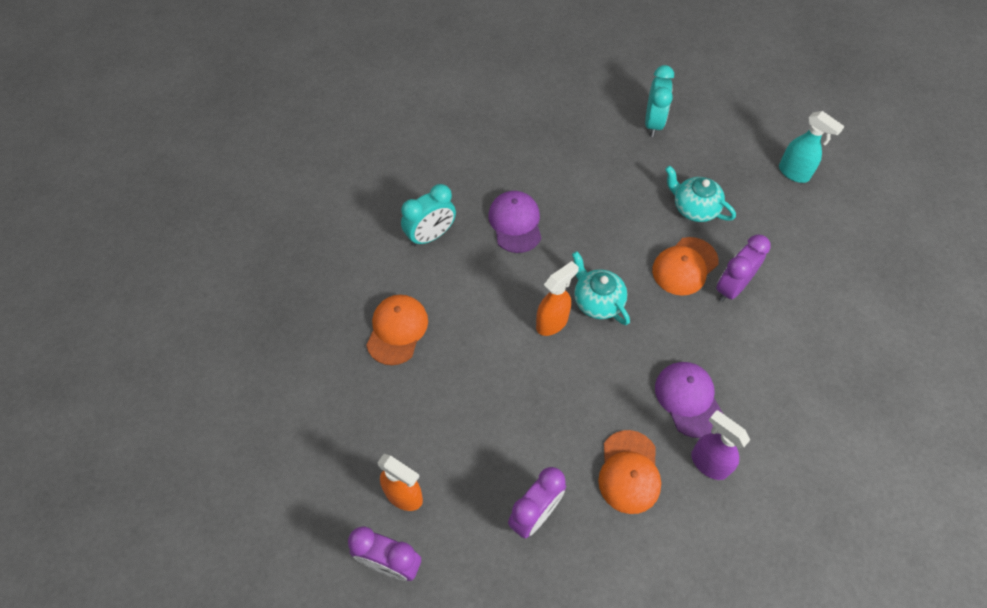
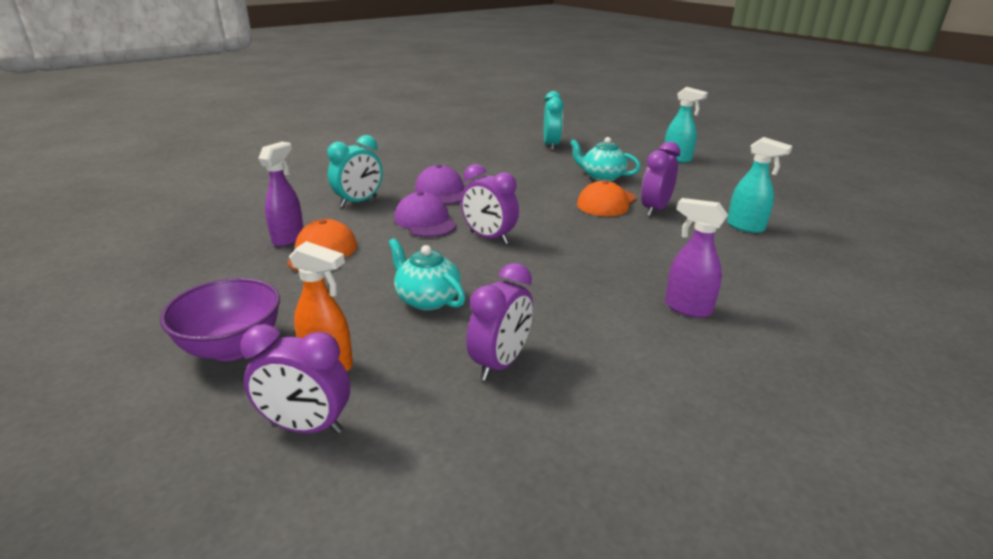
camera: 10 degrees left, 30 degrees down
(331, 463) = (232, 347): none -> purple bowl
(365, 300) = (288, 238): none -> purple spray bottle
(552, 322) = (489, 238): orange spray bottle -> purple clock
(597, 301) = (531, 224): turquoise teapot -> turquoise teapot (427, 299)
(629, 472) = (602, 321): orange cap -> none
(688, 399) = (645, 270): purple cap -> purple cap (425, 221)
(815, 334) = (746, 227): none -> turquoise spray bottle

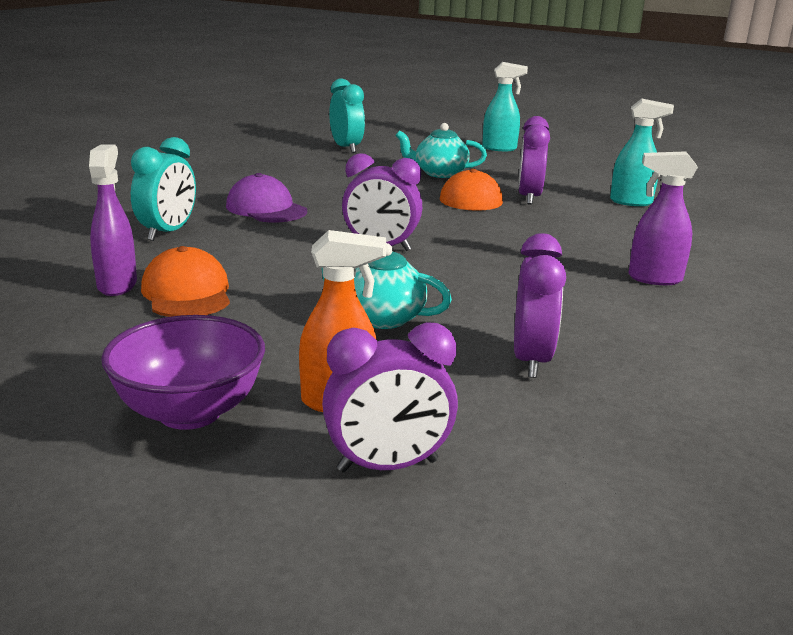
camera: 25 degrees left, 5 degrees down
(425, 221) = (283, 242): purple cap -> none

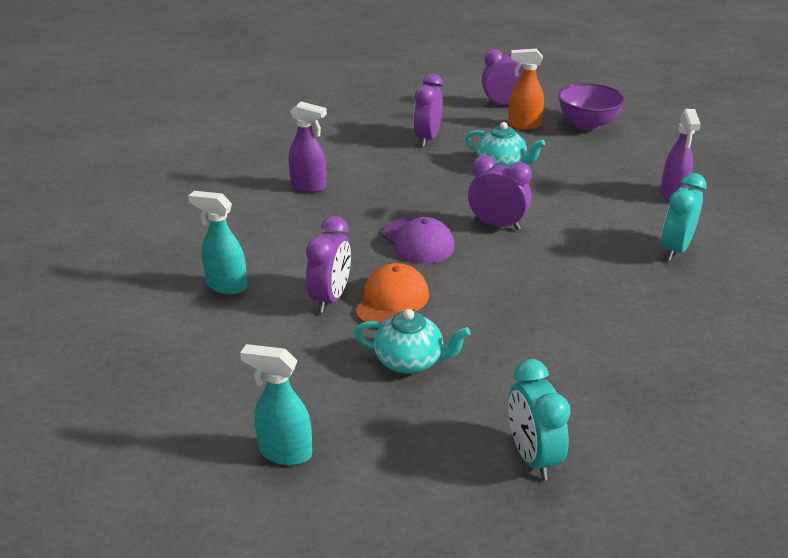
camera: 170 degrees left, 10 degrees up
(187, 293) = (624, 187): orange cap -> none
(266, 209) = (604, 284): purple cap -> purple cap (418, 241)

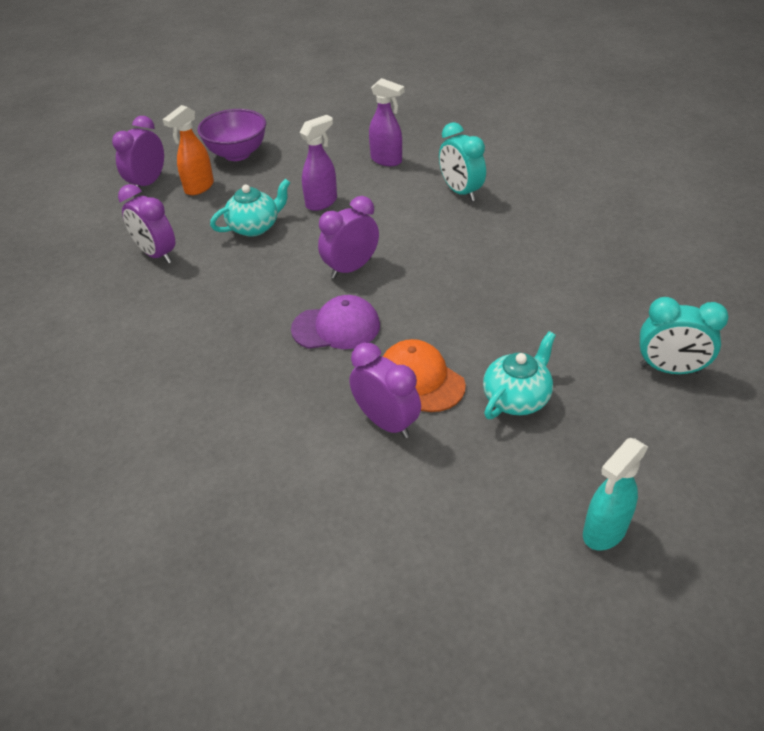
camera: 60 degrees left, 10 degrees up
(226, 286) = (304, 504): turquoise spray bottle -> none
(309, 187) = (163, 373): purple spray bottle -> purple spray bottle (322, 202)

